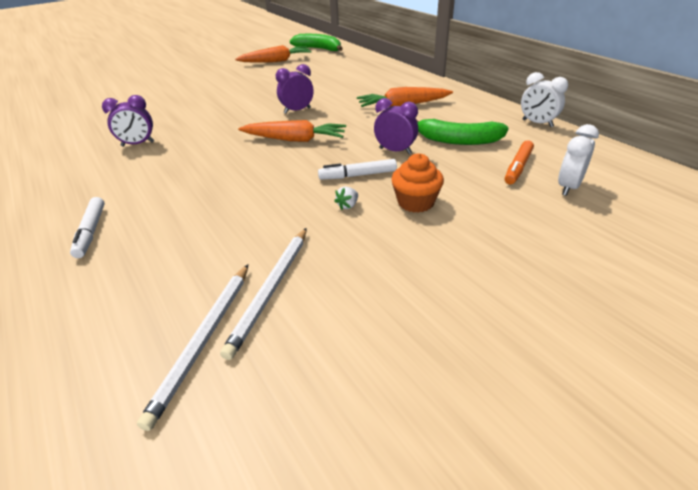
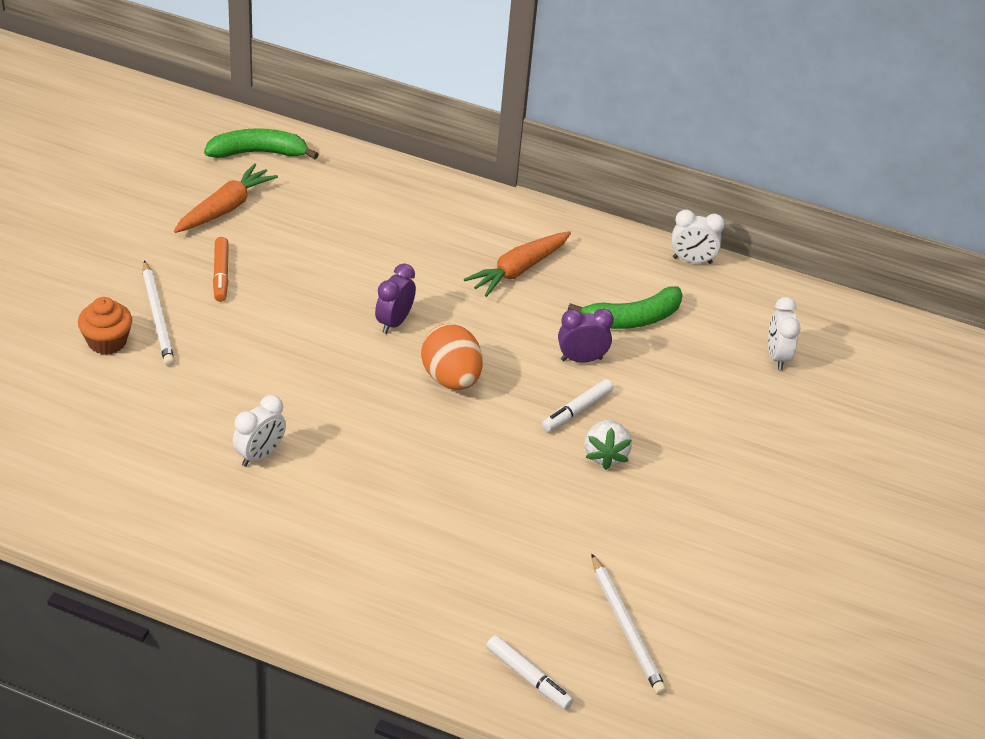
camera: 40 degrees left, 5 degrees up
(91, 232) = (392, 586): white marker -> white marker (528, 677)
(138, 144) = (260, 455): purple clock -> white clock
(271, 290) = (630, 568): white pencil -> white pencil (158, 316)
(294, 139) = (451, 379): orange carrot -> orange egg
(348, 205) = (605, 455): white strawberry -> white strawberry, size x1.90
(415, 202) = (662, 427): orange cupcake -> orange cupcake (107, 341)
(518, 167) = (718, 343): orange marker -> orange marker (221, 274)

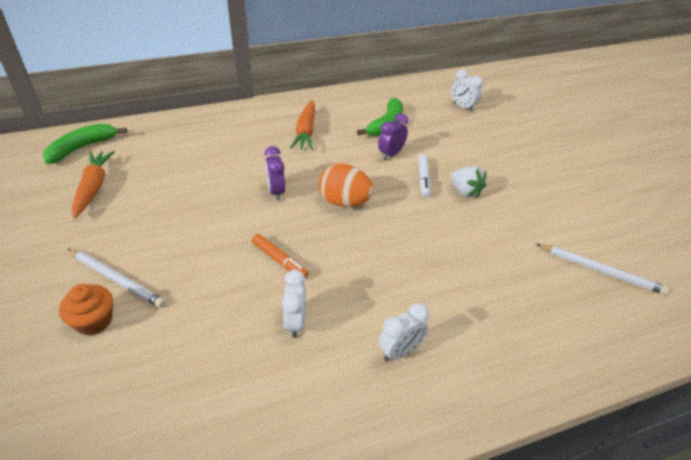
camera: 40 degrees left, 0 degrees up
(221, 274) = (134, 226): orange marker -> orange marker (279, 260)
(528, 677) = (610, 338): white marker -> none
(692, 260) = (375, 88): white clock -> white clock (400, 351)

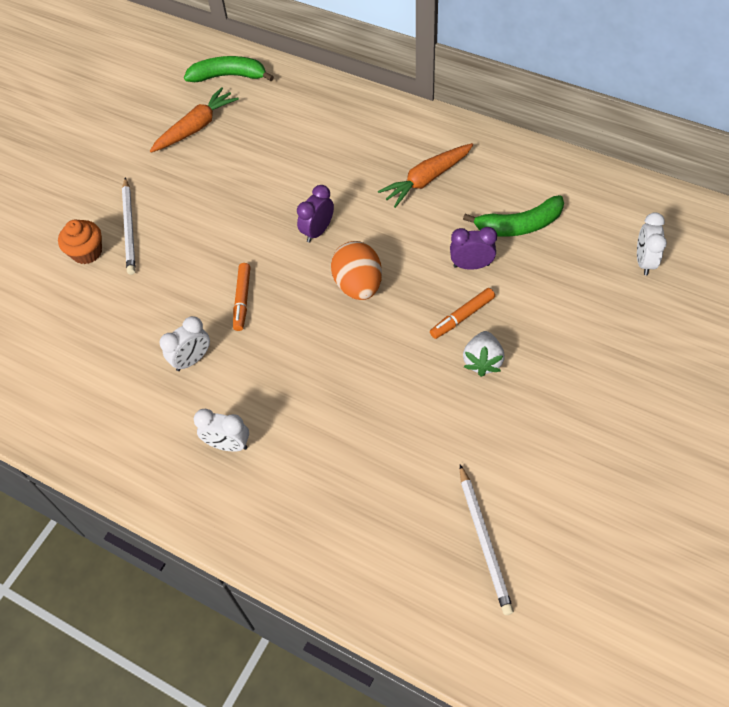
camera: 55 degrees right, 15 degrees up
(423, 179) = (462, 317): white marker -> orange marker

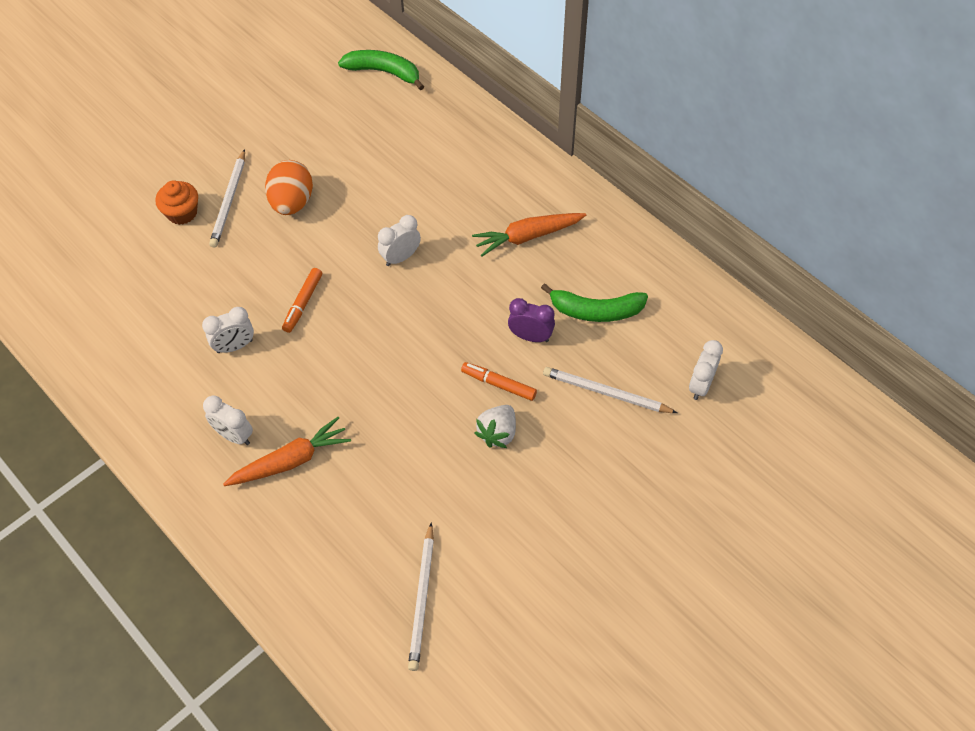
camera: 15 degrees right, 0 degrees up
(196, 127) = (331, 117): orange carrot -> orange carrot (290, 461)
(318, 231) = (401, 257): purple clock -> white clock
(358, 285) = (415, 323): orange egg -> orange egg (292, 203)
(462, 317) = (498, 384): orange marker -> orange marker turned 45 degrees clockwise
(564, 294) = (606, 393): none -> white pencil

